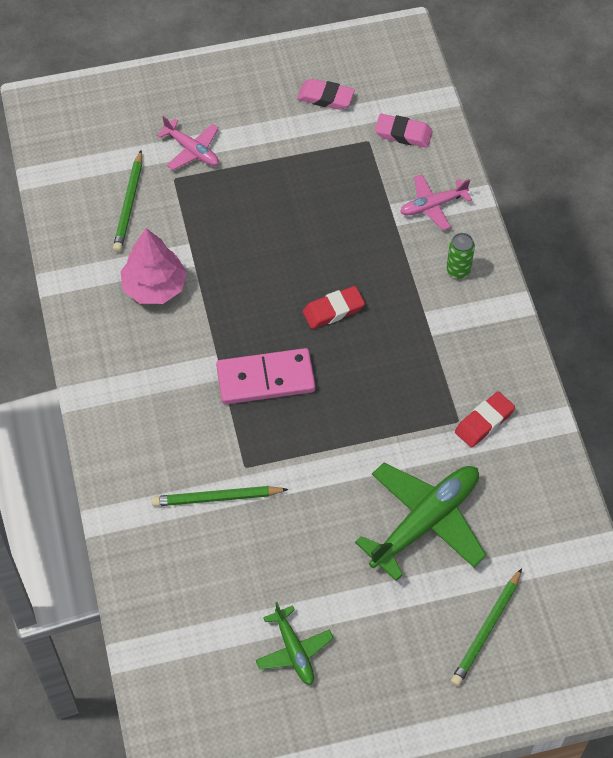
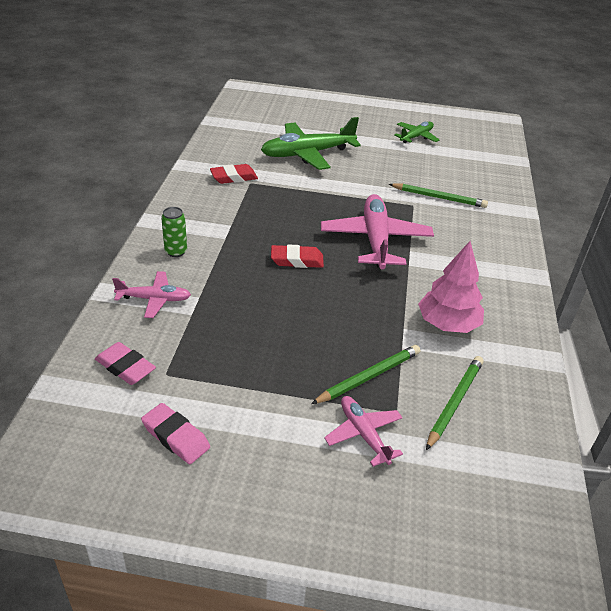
camera: 160 degrees left, 20 degrees down
(265, 379) = (375, 240): pink domino -> pink plane
(294, 651) = (416, 137): green plane -> green plane turned 45 degrees clockwise
(486, 630) = (303, 116): green pencil -> green pencil (369, 376)

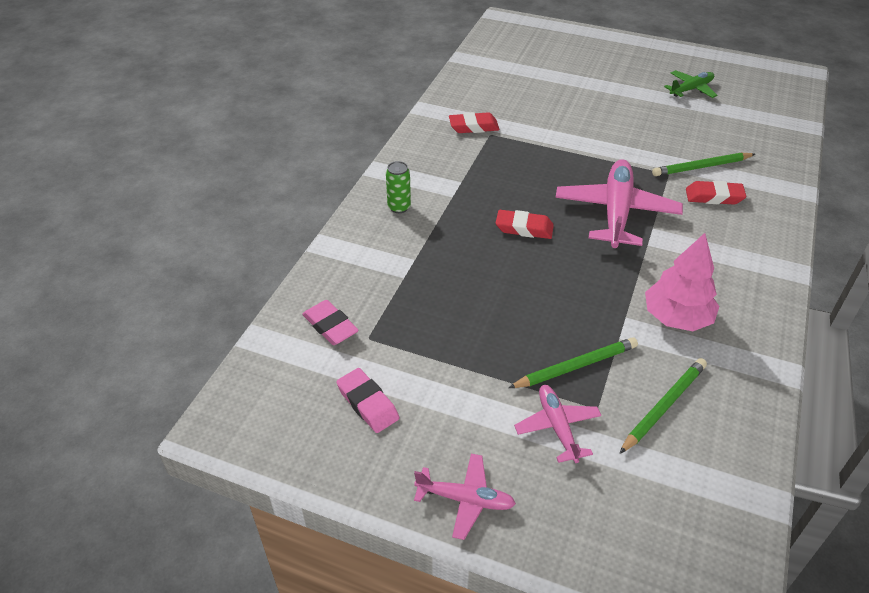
camera: 15 degrees right, 5 degrees up
(154, 299) = (369, 257): pink plane -> pink plane (465, 499)
(307, 154) = (560, 103): green plane -> none
(439, 198) = (701, 167): green pencil -> green pencil turned 135 degrees clockwise
(455, 221) = (714, 197): none -> red eraser

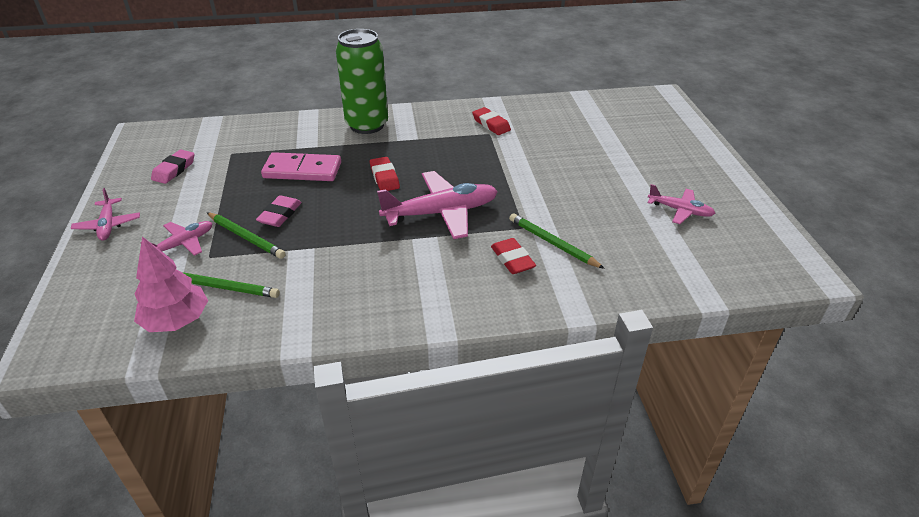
camera: 60 degrees right, 5 degrees down
(330, 326) = (234, 138): pink eraser -> pink eraser (280, 215)
(399, 207) = (367, 125): green can -> green can, size x2.41
(461, 285) = (302, 170): none -> pink domino
(677, 318) = (328, 273): pink tree -> pink tree (176, 321)
(691, 89) = (680, 210): green plane -> pink plane

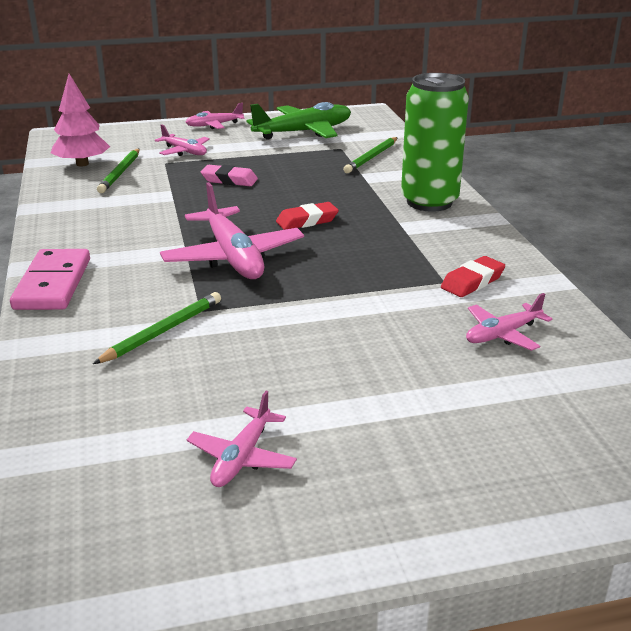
camera: 85 degrees right, 10 degrees down
(174, 170) = (304, 132): pink eraser -> green plane
(246, 237) = (192, 172): green pencil -> green pencil (371, 157)
(302, 170) = (314, 180): pink domino -> pink domino (53, 284)
(512, 259) = (133, 303): red eraser -> none
(552, 123) = (502, 334): none -> pink plane

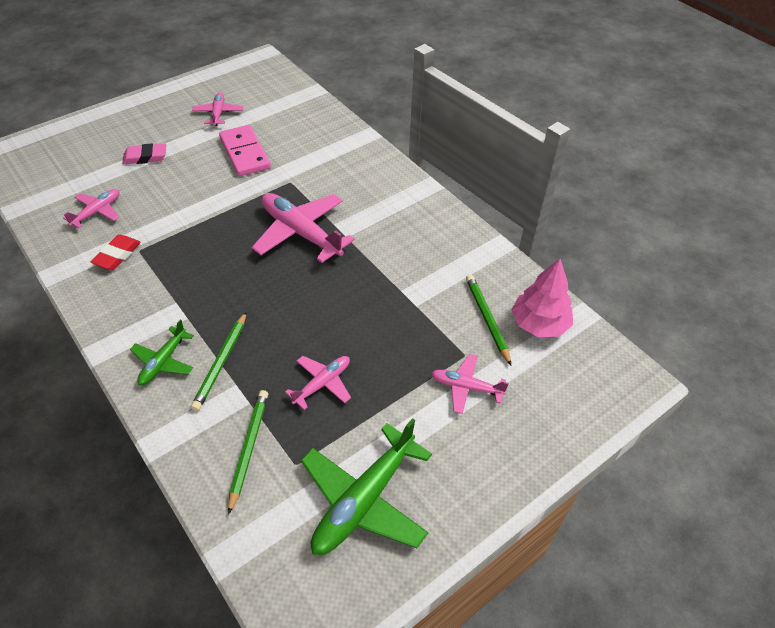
camera: 155 degrees right, 20 degrees up
(53, 284) = (396, 177): pink domino -> pink domino (245, 153)
(163, 331) = (300, 162): green pencil -> green pencil (221, 363)
(214, 125) = (492, 479): pink plane -> pink plane (322, 383)
(229, 180) = (375, 340): pink eraser -> pink eraser (145, 157)
(307, 221) = (267, 294): red eraser -> none
(429, 202) = (163, 362): green can -> green plane

